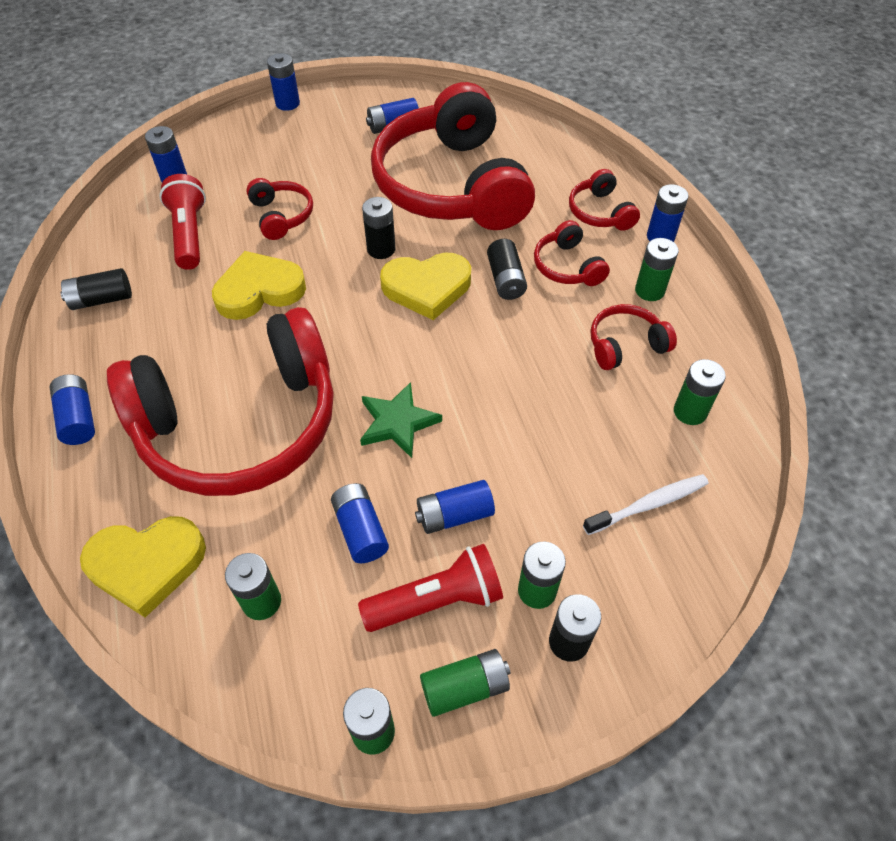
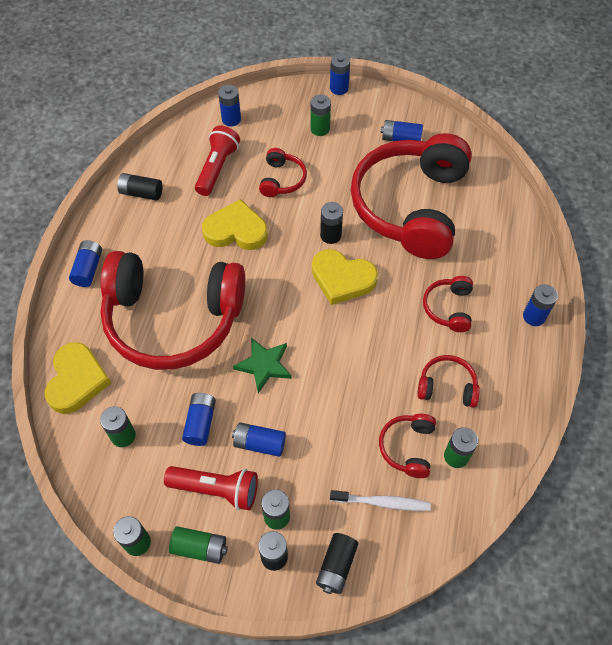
camera: 30 degrees right, 5 degrees up
(147, 565) = (77, 380): yellow heart -> yellow heart turned 105 degrees counterclockwise
(506, 280) = (399, 298): black battery -> black battery (336, 566)
(600, 212) = (503, 276): red headphones -> red headphones (408, 447)
(649, 290) = (494, 354): green battery -> green battery (320, 129)

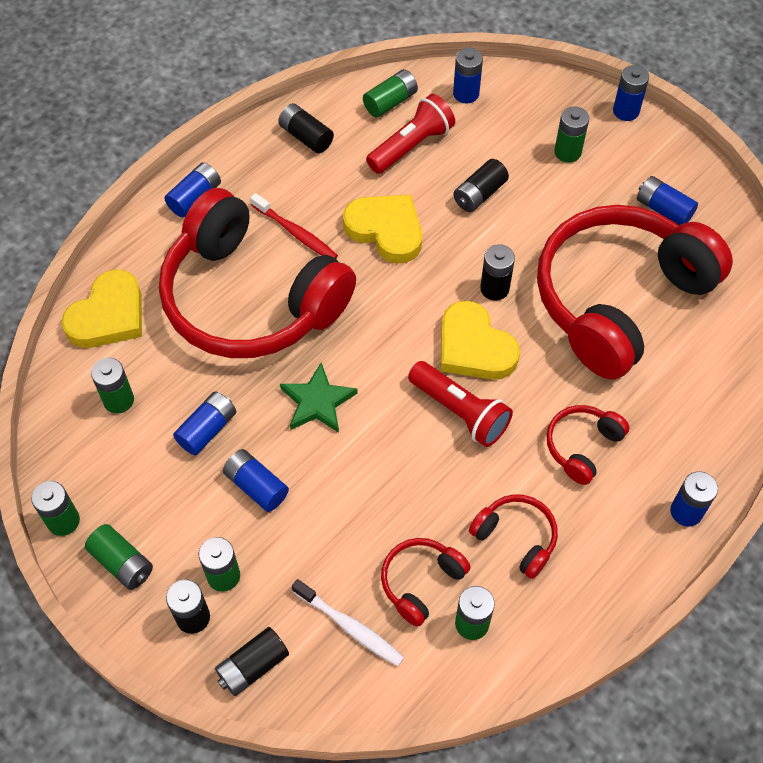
camera: 30 degrees right, 0 degrees up
(176, 260) = (296, 233): none -> red toothbrush
(184, 145) = (390, 102): none -> green battery
(216, 489) = (178, 511): red flashlight -> red flashlight (460, 412)
(282, 180) = (479, 194): red headphones -> black battery

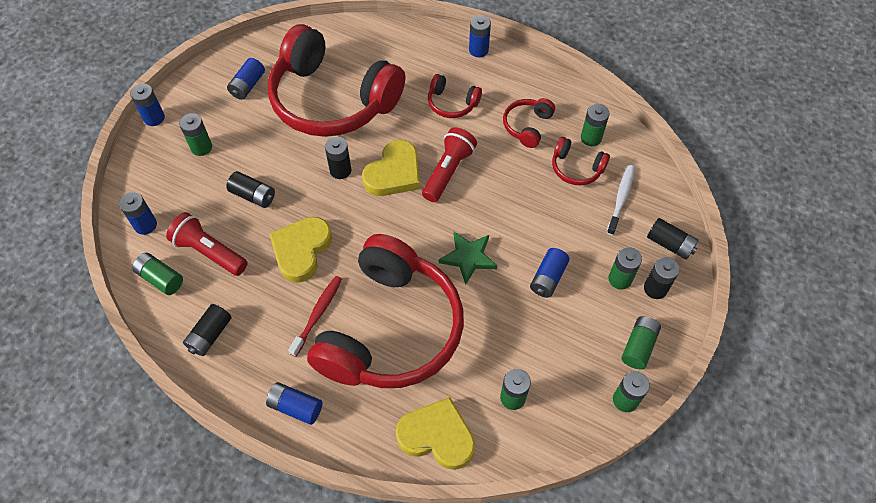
camera: 105 degrees left, 0 degrees up
(207, 429) = (515, 324): blue battery -> none

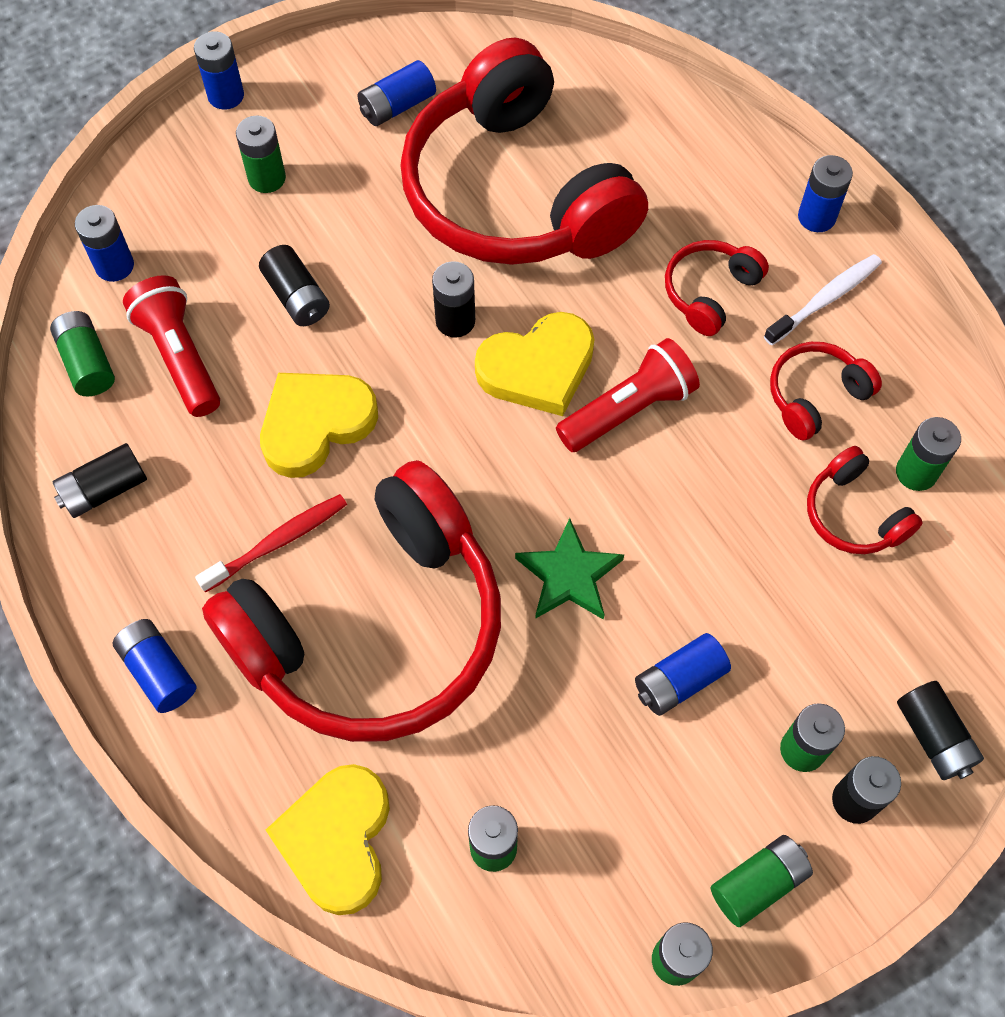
camera: 30 degrees right, 5 degrees up
(437, 436) = (337, 840): yellow heart -> yellow heart turned 135 degrees counterclockwise
(452, 103) = (710, 292): red headphones -> red headphones turned 75 degrees clockwise
(621, 198) = (899, 609): white toothbrush -> white toothbrush (825, 299)

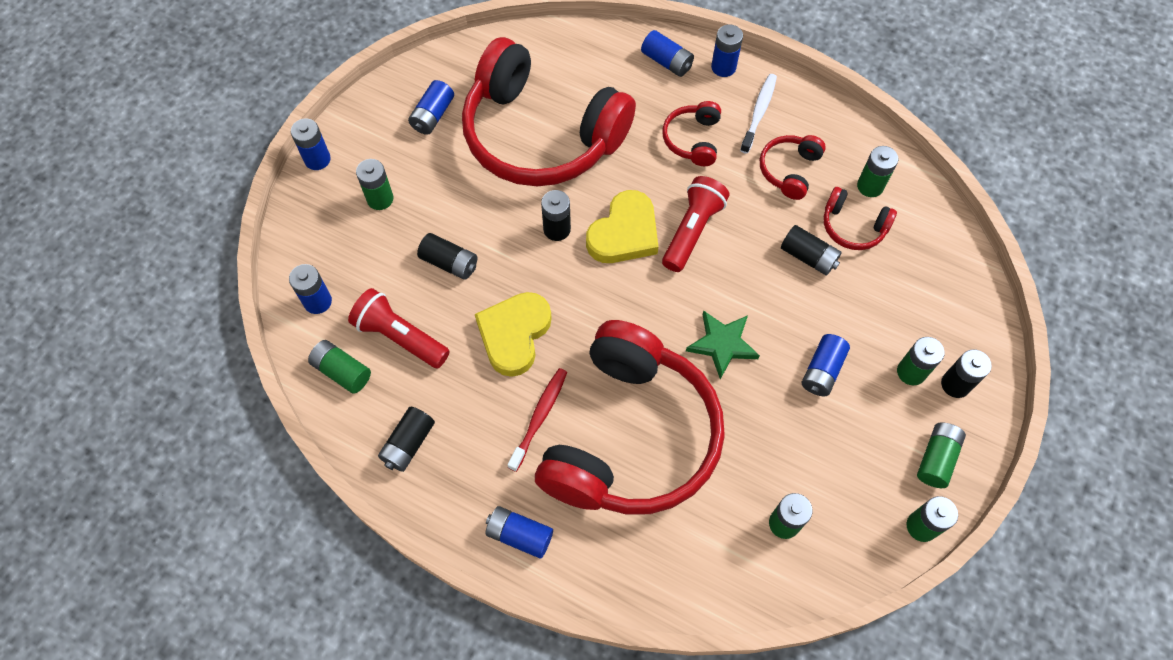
camera: 30 degrees left, 0 degrees up
(337, 840) = (694, 571): yellow heart -> none
(743, 175) = (667, 62): none -> blue battery
(933, 737) = (972, 327): black battery -> black battery (808, 257)

